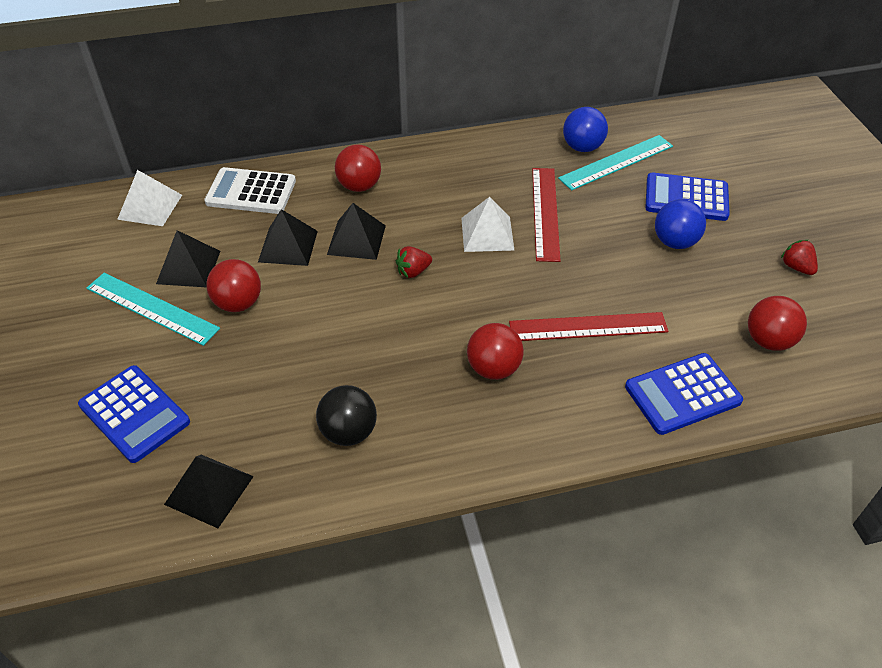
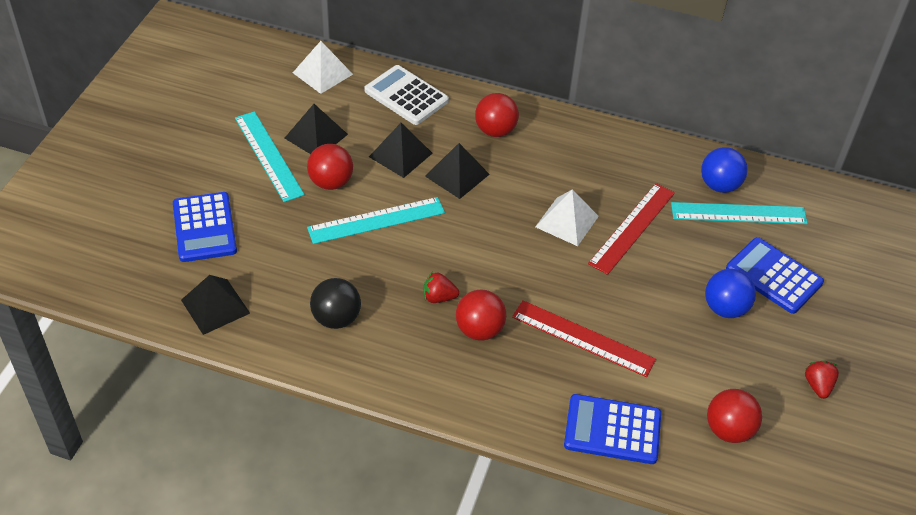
camera: 30 degrees right, 0 degrees up
(313, 317) = (376, 220): none -> turquoise ruler
(413, 271) = (480, 223): red strawberry -> red strawberry (439, 297)

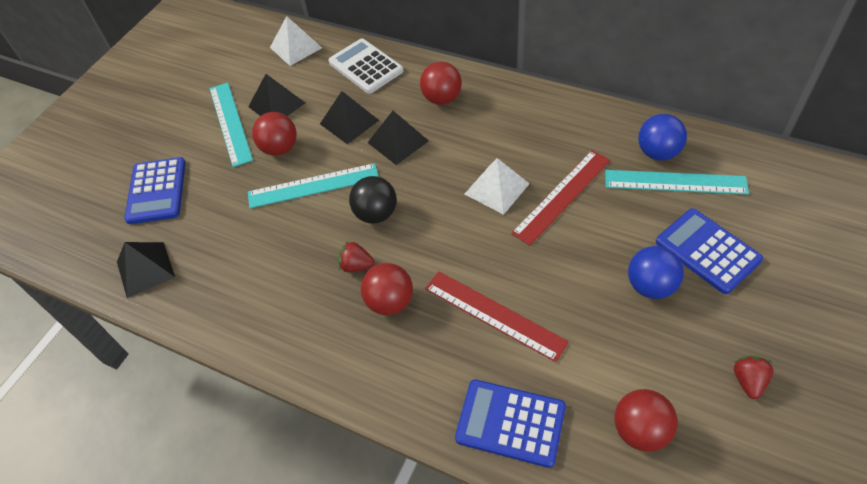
camera: 15 degrees right, 5 degrees up
(336, 318) = (253, 285): black ball -> black ball (376, 214)

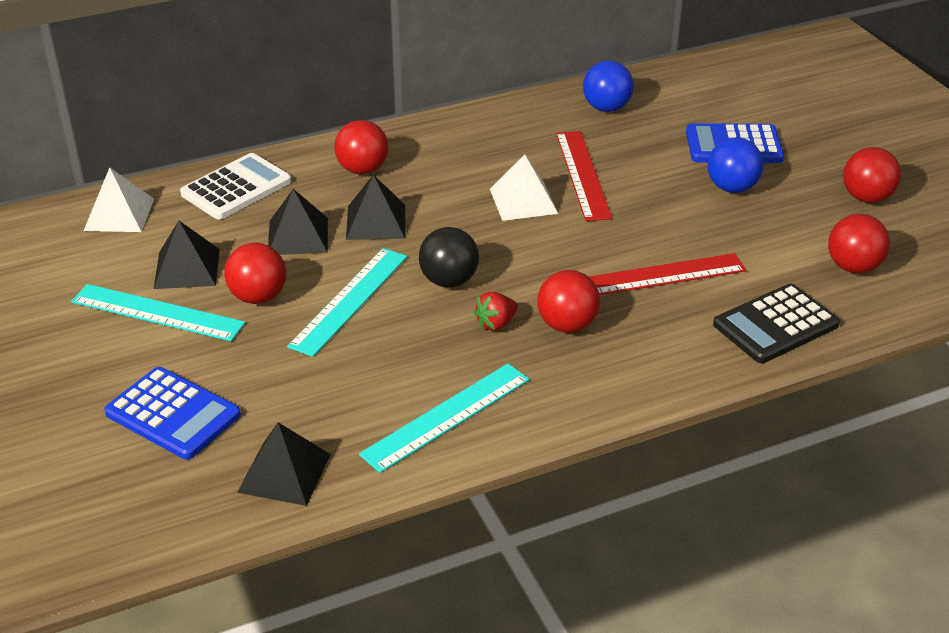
camera: 55 degrees left, 15 degrees down
(365, 67) = (236, 188): white calculator -> white calculator turned 135 degrees clockwise
(510, 423) = (775, 325): blue calculator -> black calculator
(675, 182) = (648, 119): turquoise ruler -> turquoise ruler (446, 416)
(748, 381) = (866, 198): red strawberry -> red ball

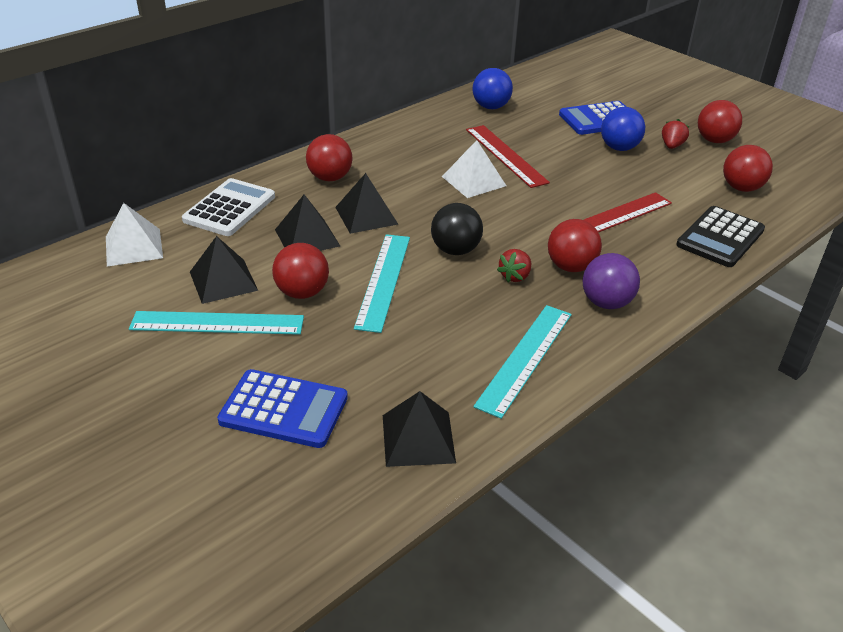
camera: 20 degrees left, 0 degrees up
(579, 375) = (606, 303): none -> purple ball
(803, 196) = (671, 146): none -> red strawberry

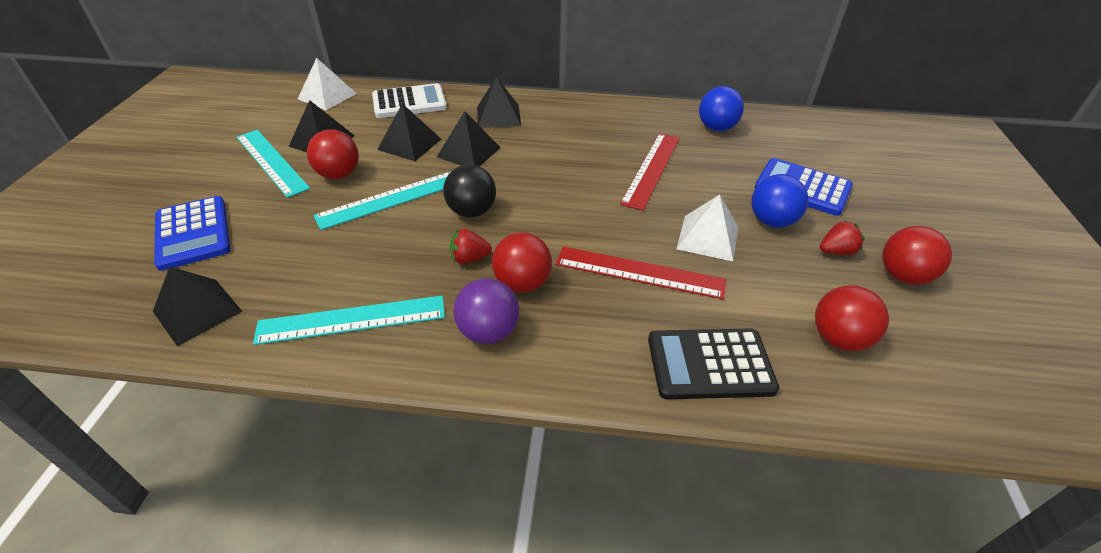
camera: 50 degrees right, 5 degrees up
(330, 178) = (498, 116): red ball -> black pyramid
(473, 181) = (586, 173): white pyramid -> white pyramid (707, 237)

